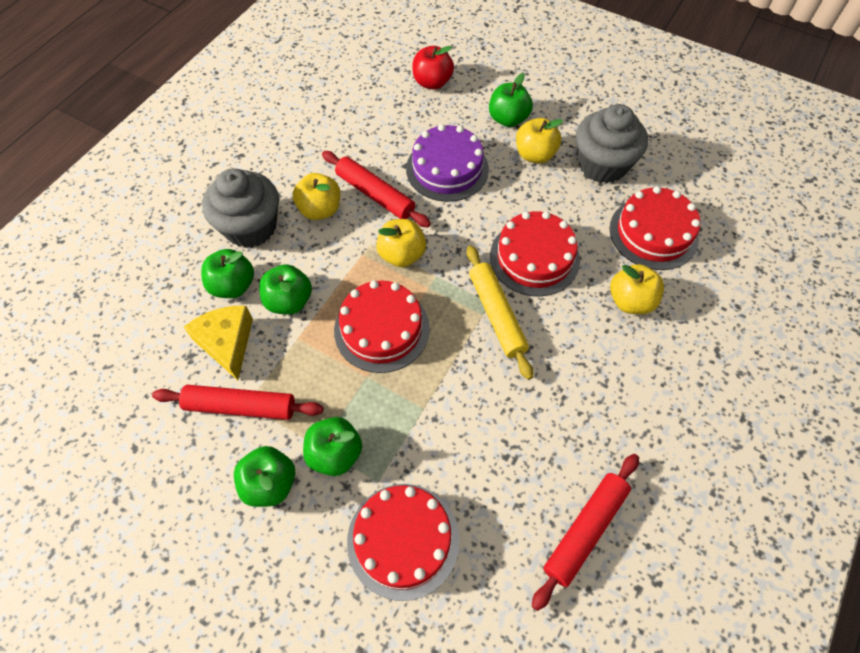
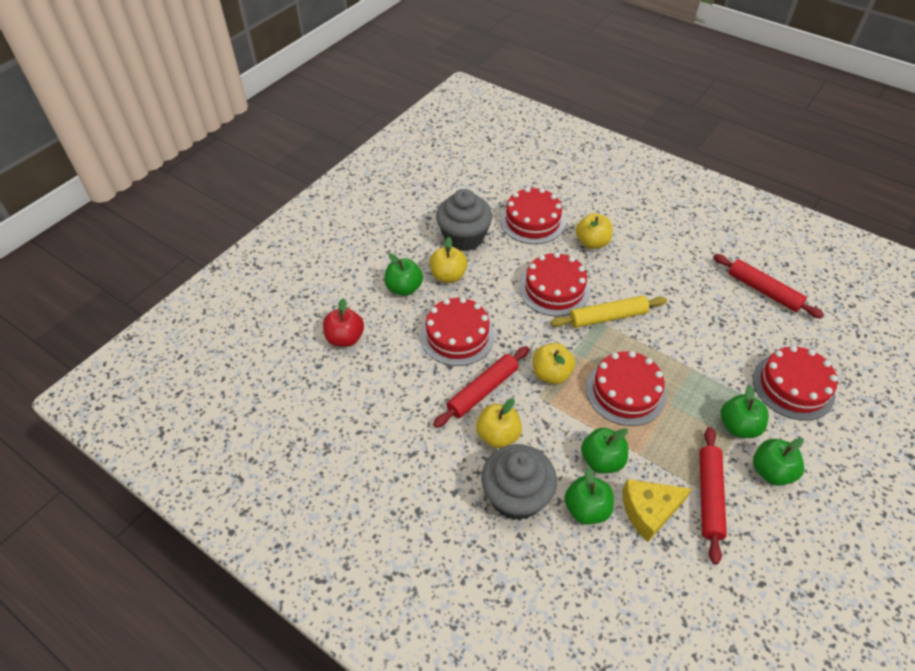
camera: 85 degrees left, 10 degrees down
(447, 169) = (457, 335): purple cake -> red cake

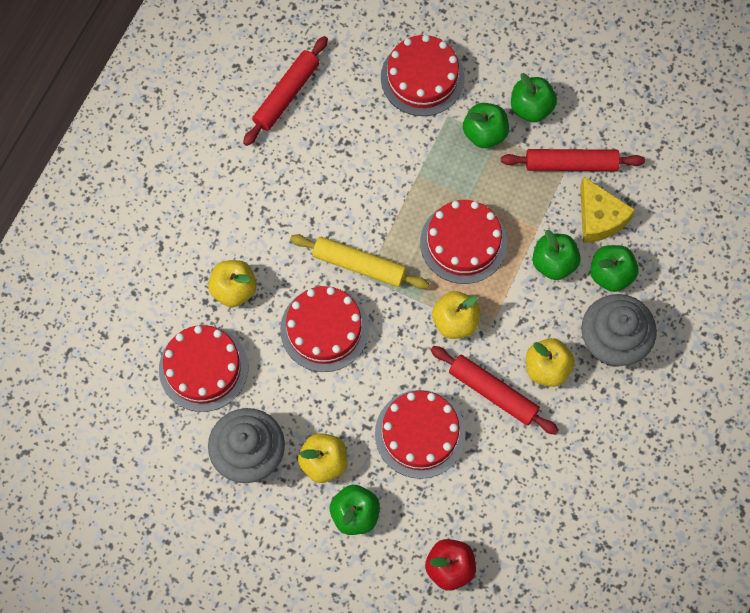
camera: 100 degrees left, 20 degrees up
(607, 317) = (359, 265): yellow rolling pin -> yellow rolling pin turned 45 degrees counterclockwise

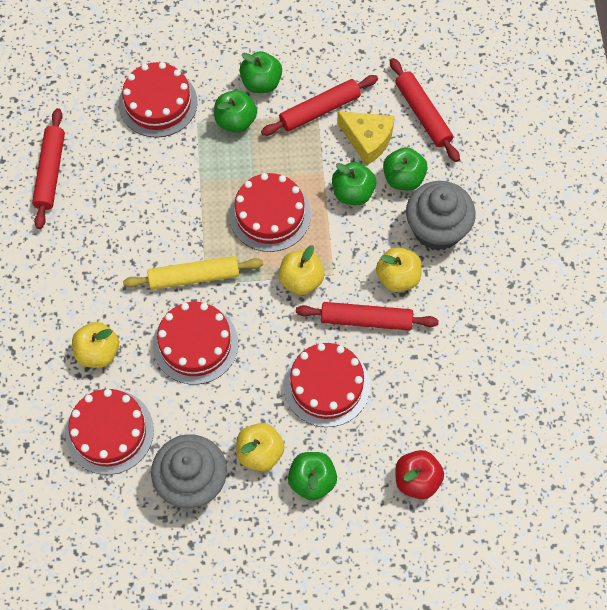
camera: 30 degrees left, 5 degrees down
(668, 220) = (423, 114): none -> red rolling pin

